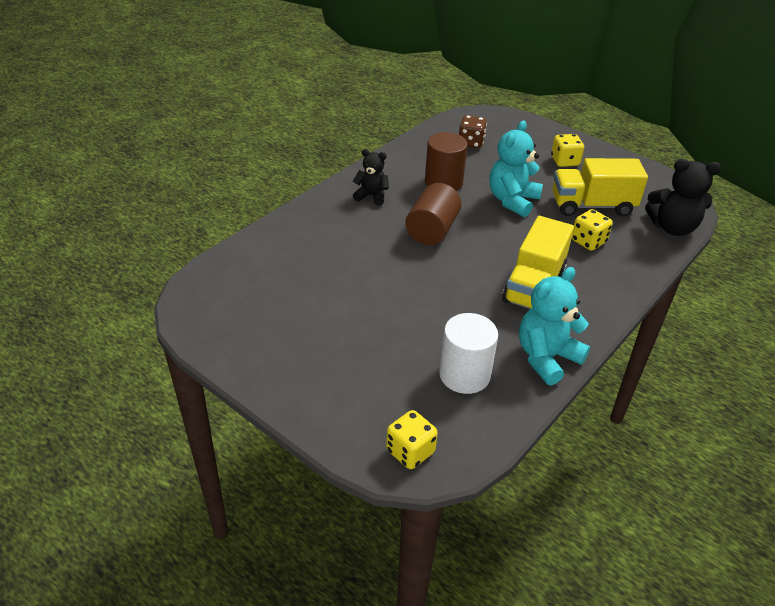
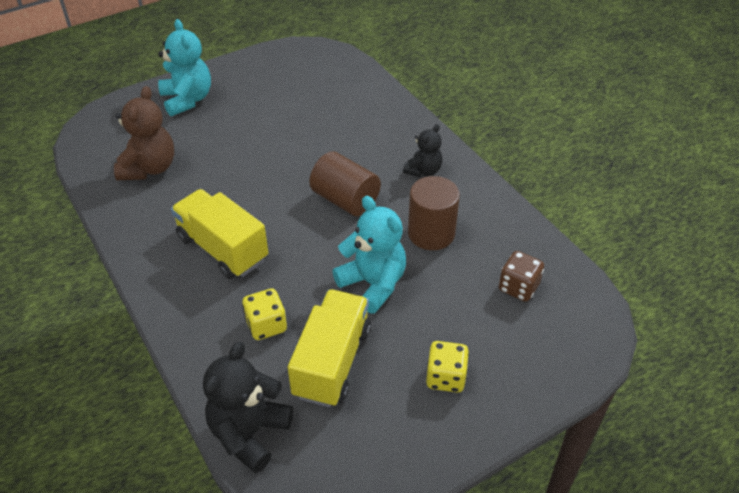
camera: 110 degrees right, 5 degrees up
(410, 451) = (104, 123): yellow dice -> none
(464, 375) = (149, 168): white cylinder -> brown teddy bear
(546, 357) = (131, 223): turquoise teddy bear -> turquoise teddy bear (187, 100)

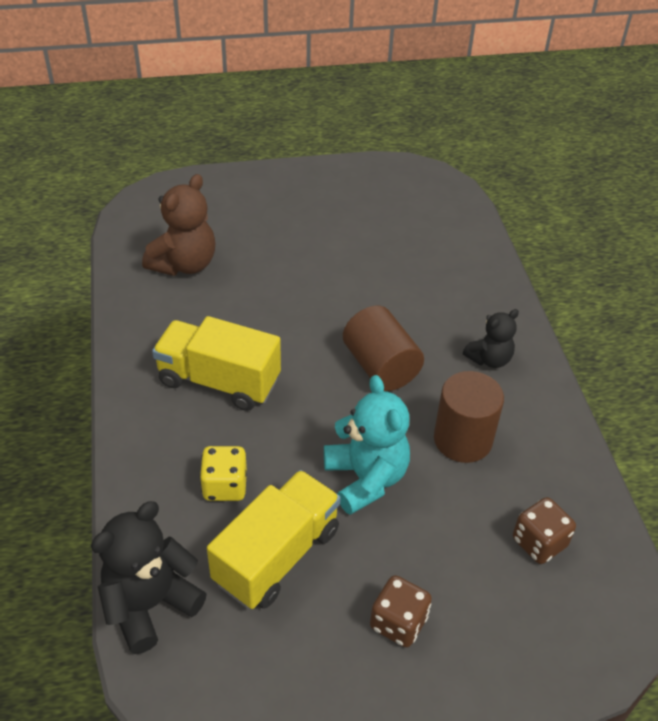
camera: 20 degrees right, 0 degrees up
(187, 100) = (260, 197): turquoise teddy bear -> none
(222, 249) = (219, 381): yellow truck -> yellow truck turned 45 degrees counterclockwise
(445, 377) = (398, 623): yellow dice -> brown dice

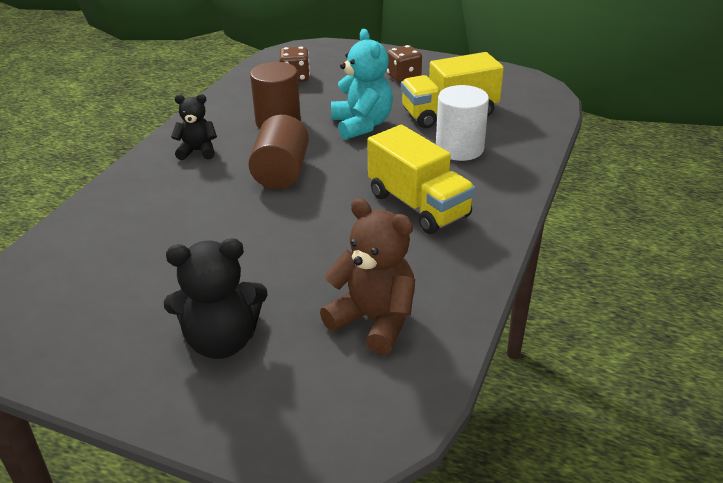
camera: 145 degrees left, 10 degrees down
(150, 604) = (540, 118): black teddy bear -> black teddy bear (222, 341)
(184, 264) = (374, 320): brown teddy bear -> brown teddy bear turned 60 degrees clockwise
(225, 486) = (459, 148): yellow dice -> white cylinder
(366, 478) = (362, 125): turquoise teddy bear -> turquoise teddy bear turned 150 degrees clockwise

